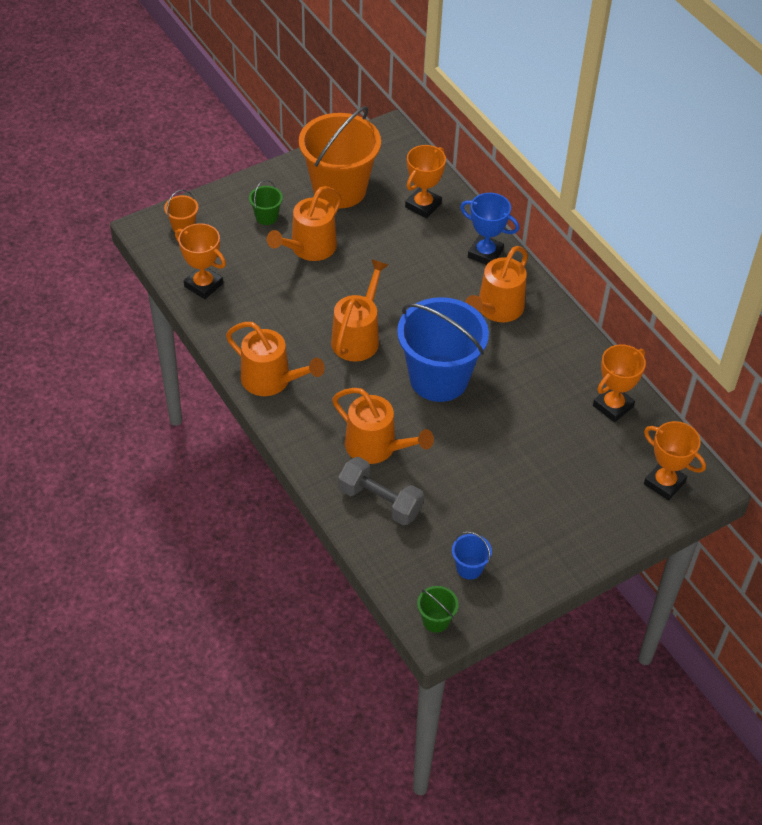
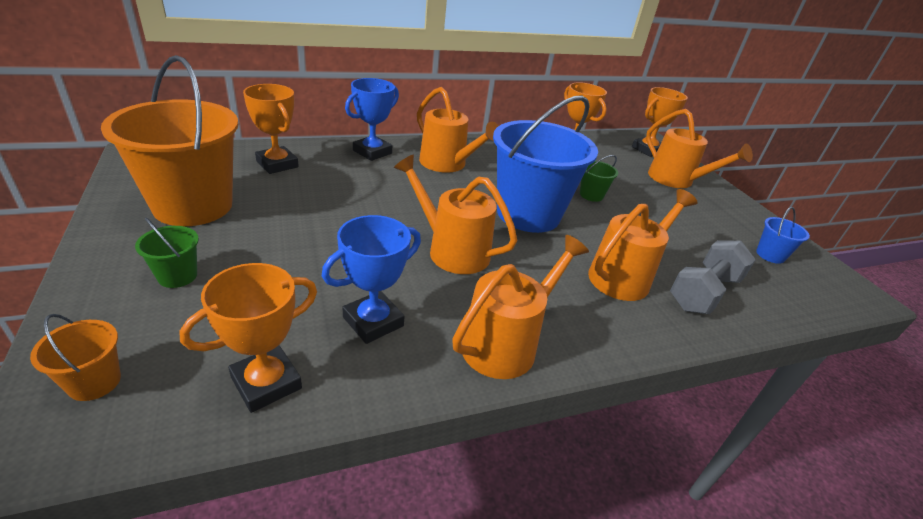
camera: 80 degrees left, 15 degrees down
(264, 313) = (373, 321): none -> blue trophy
(309, 248) = (276, 252): orange watering can -> orange watering can (676, 180)
(436, 620) = (847, 291): green bucket -> green bucket (591, 195)

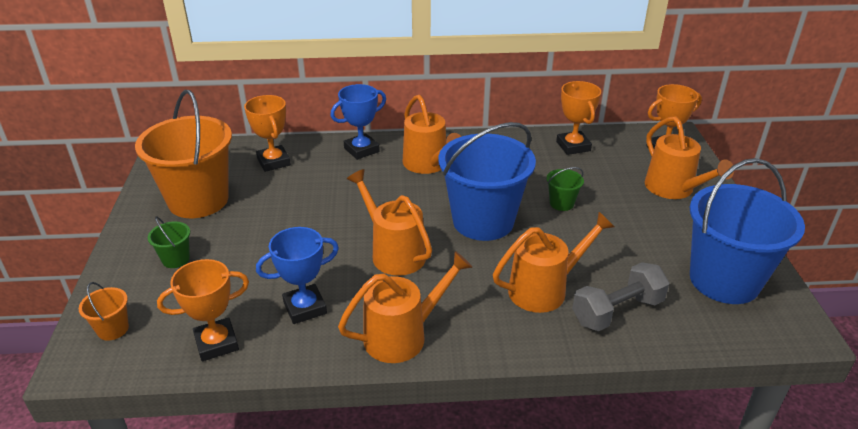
camera: 20 degrees right, 0 degrees up
(770, 255) = (724, 280): blue bucket -> blue bucket, size x2.44

